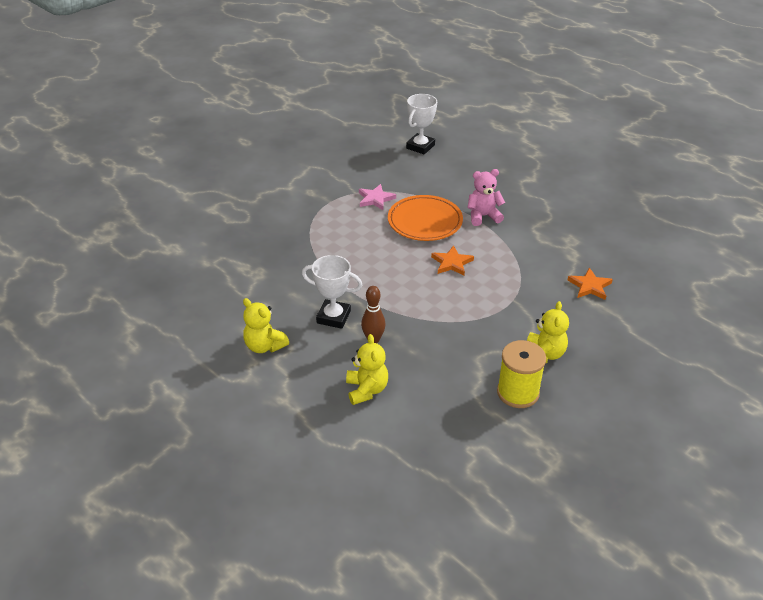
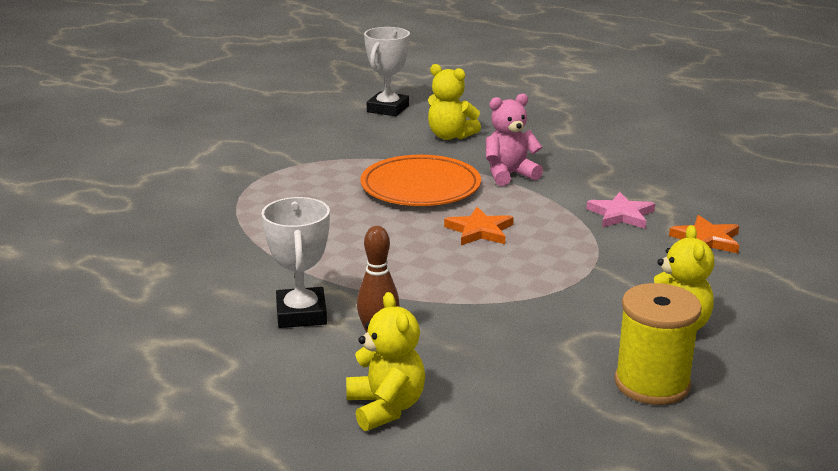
camera: 10 degrees left, 15 degrees down
(264, 346) = (184, 364): yellow teddy bear -> yellow teddy bear (450, 136)
(333, 317) = (301, 314): white trophy -> white trophy turned 75 degrees clockwise
(375, 199) = (335, 168): pink star -> pink star (621, 215)

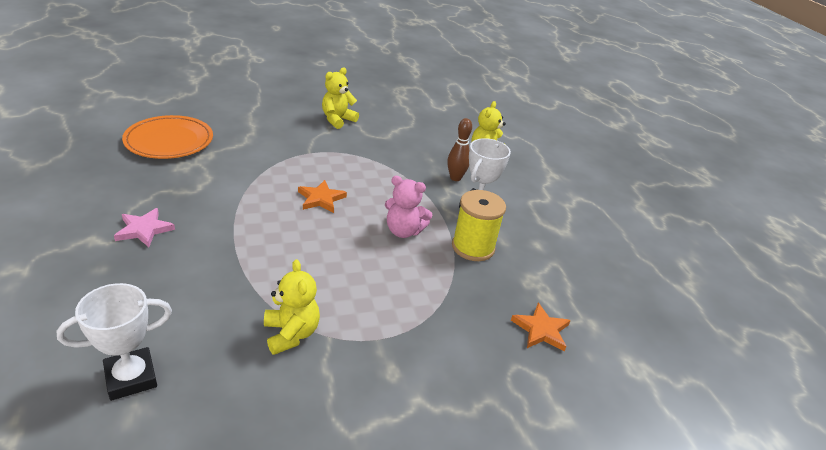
camera: 145 degrees left, 10 degrees up
(420, 187) = (292, 250): orange plate -> orange plate (169, 141)
(450, 136) = (171, 291): yellow teddy bear -> yellow teddy bear (291, 334)
(509, 175) = (222, 225): pink teddy bear -> pink teddy bear (403, 231)
(621, 215) = (235, 164): pink star -> pink star (144, 229)
(652, 383) = (382, 114): yellow spool -> yellow spool (473, 247)
(706, 240) = (235, 134): orange star -> orange star (541, 330)

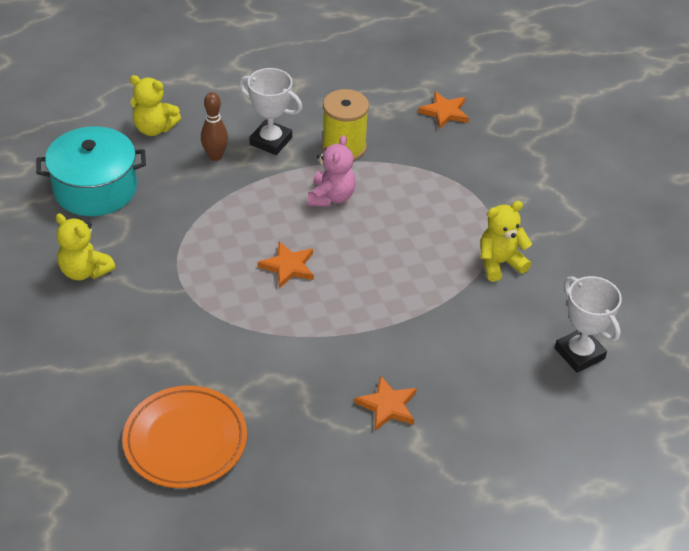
camera: 90 degrees left, 10 degrees up
(144, 229) = (387, 406): pink star -> orange star
(418, 128) = (95, 189): none -> turquoise pot

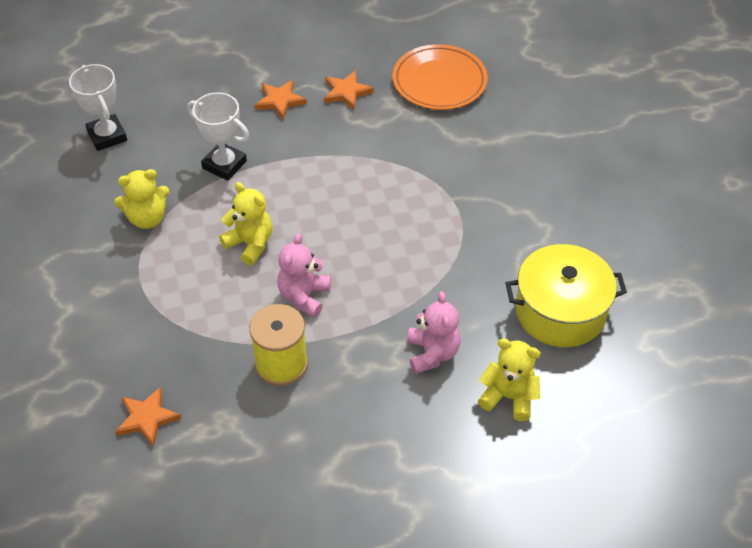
camera: 175 degrees left, 5 degrees up
(85, 271) = (549, 218): yellow teddy bear -> yellow teddy bear (250, 244)
(95, 189) = (560, 311): turquoise pot -> yellow pot
(215, 156) = (432, 353): brown bowling pin -> pink teddy bear
(271, 141) = (367, 375): white trophy -> white trophy (224, 165)
(288, 267) = (354, 218): orange star -> orange star (346, 92)

